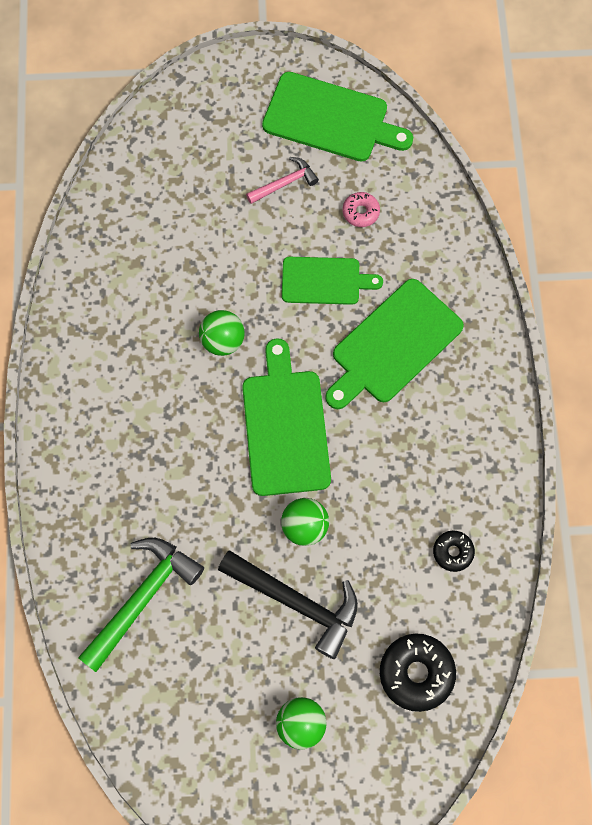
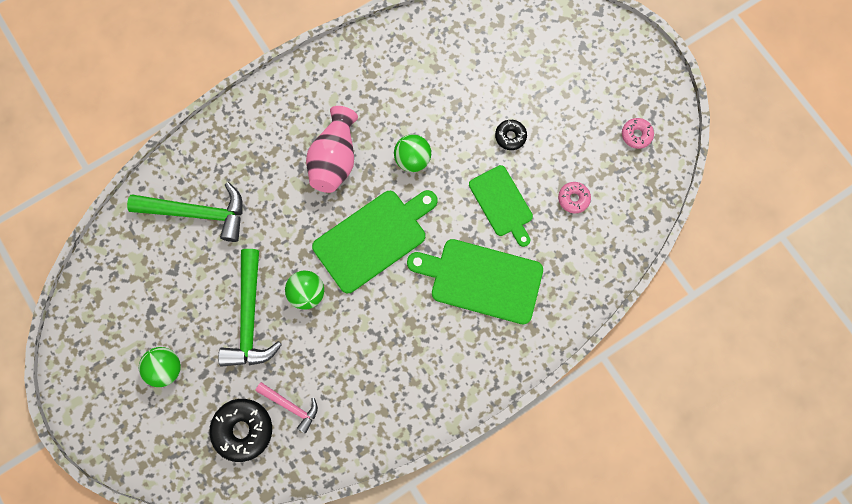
camera: 60 degrees right, 5 degrees up
(173, 419) = (335, 159): none -> pink vase
(285, 183) = (562, 132): pink hammer -> pink hammer (291, 406)
(297, 602) = (250, 318): black hammer -> green hammer
(330, 119) = (636, 135): green cutting board -> pink donut
(453, 552) = (346, 409): black donut -> black donut (510, 136)

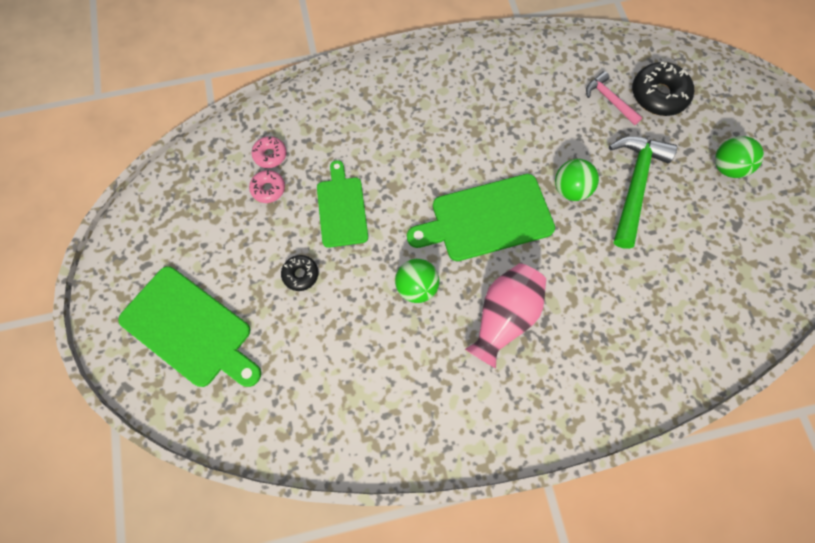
camera: 160 degrees left, 5 degrees down
(198, 213) = (672, 309): green hammer -> none
(481, 280) = (393, 146): green cutting board -> green cutting board (190, 329)
(636, 135) = (169, 230): pink donut -> pink donut (270, 155)

